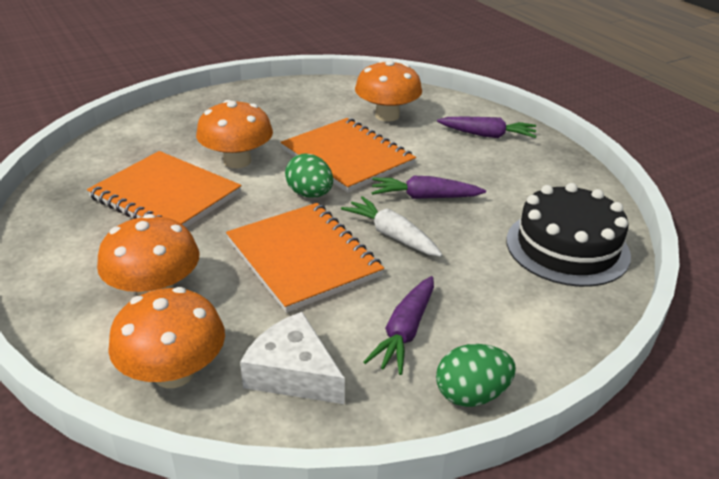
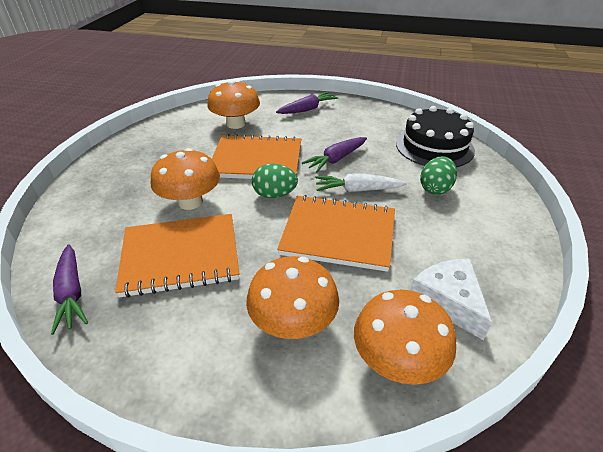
camera: 45 degrees left, 5 degrees up
(293, 373) = (448, 301): white cheese -> white cheese turned 75 degrees clockwise
(405, 332) = (451, 236): purple carrot -> purple carrot (72, 293)
(471, 395) = (524, 243): green egg -> green egg (435, 188)

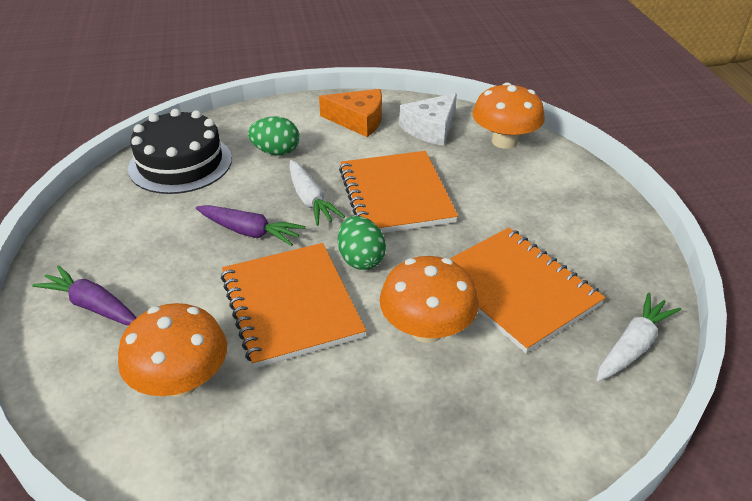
camera: 115 degrees left, 0 degrees up
(72, 293) = (632, 346): purple carrot -> white carrot
(293, 322) = (520, 192): orange mushroom -> none
(480, 249) = (358, 120): none -> orange cheese

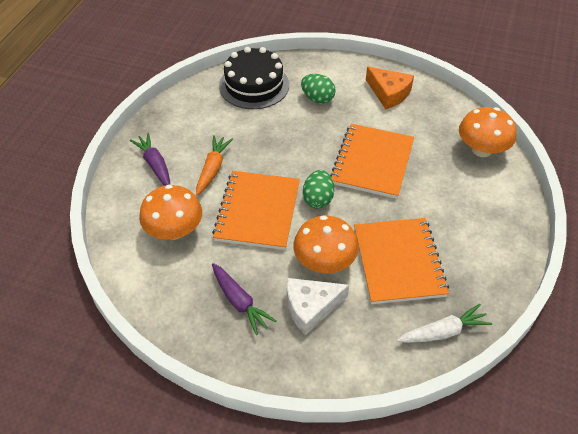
camera: 30 degrees right, 10 degrees up
(188, 278) = (212, 169): none -> orange carrot
(249, 232) = (265, 152): purple carrot -> purple carrot (239, 302)
(310, 200) = (315, 144): white carrot -> none
(430, 128) = (435, 119): white cheese -> white cheese (311, 307)

